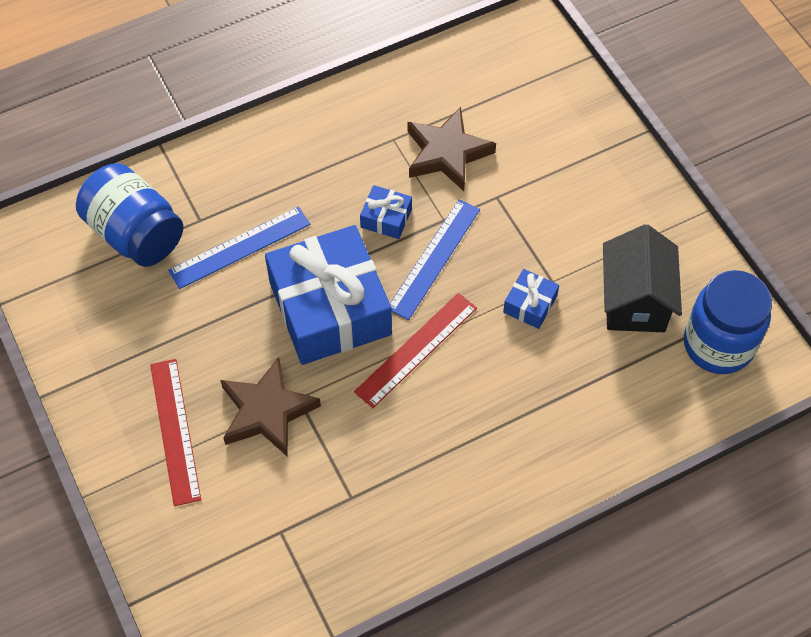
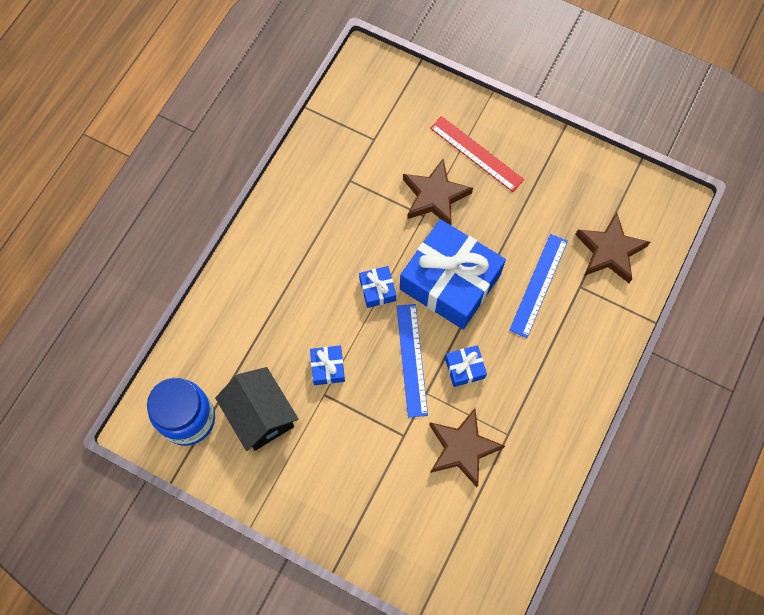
camera: 145 degrees right, 10 degrees up
(135, 233) = (609, 251): blue jar -> brown star
(416, 349) = (377, 290): red ruler -> blue gift

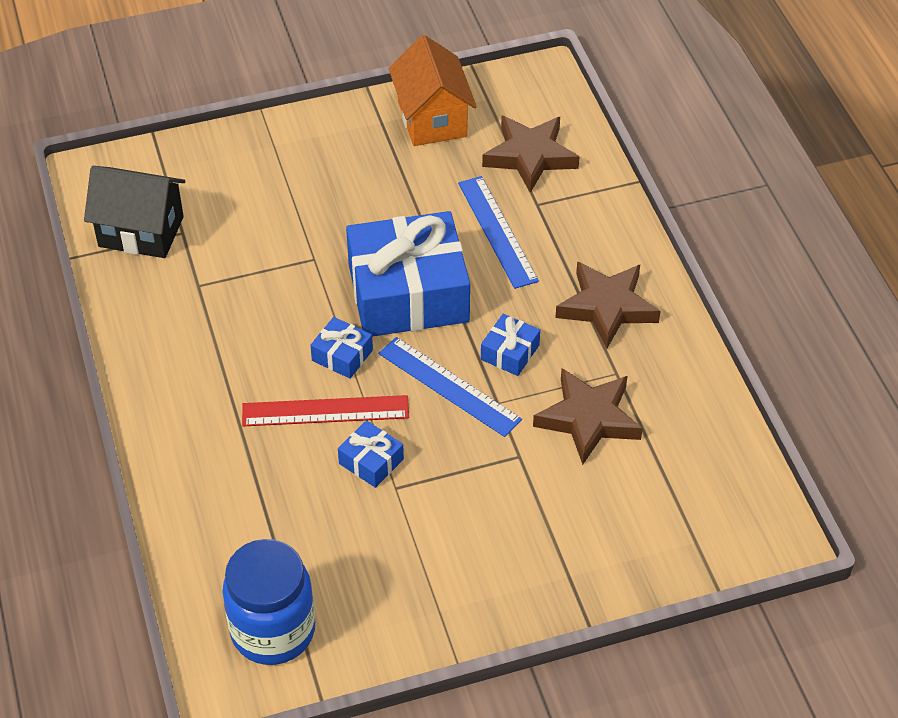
camera: 45 degrees left, 20 degrees down
(261, 416) = (351, 561): black house -> black house (141, 231)
(435, 196) = (306, 234): brown star -> brown star (607, 307)
(476, 153) = (306, 170): red ruler -> red ruler (325, 411)
(580, 178) = (432, 119): none -> orange house

